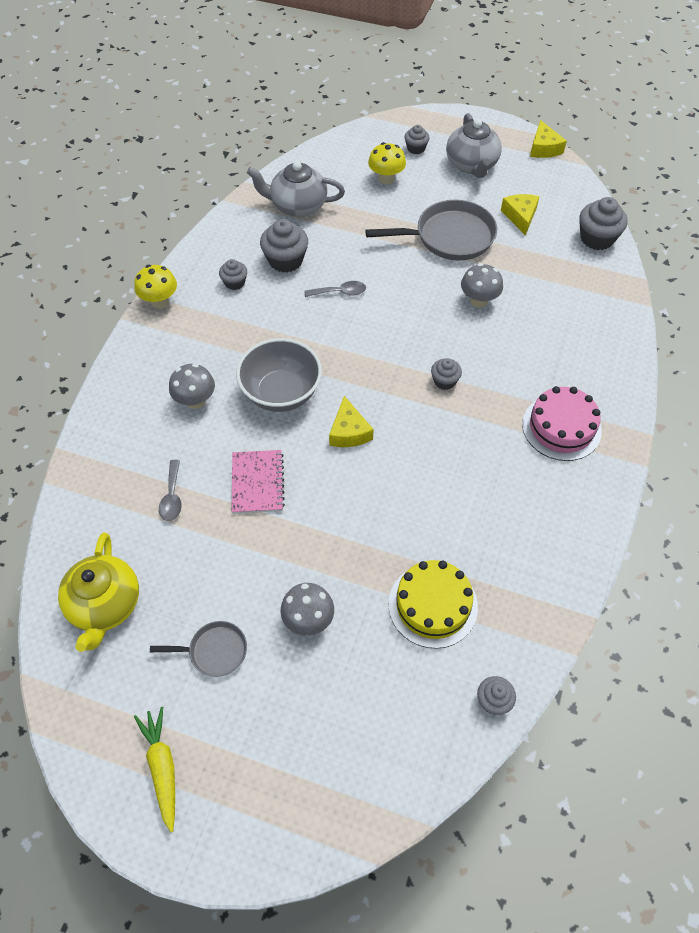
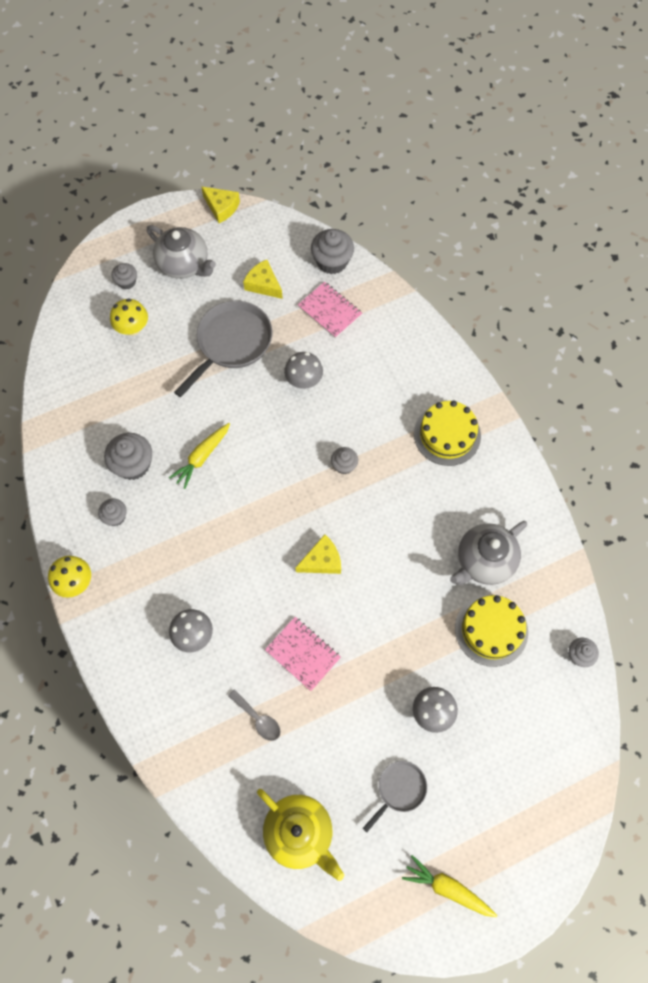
camera: 45 degrees left, 10 degrees up
(281, 393) = (247, 574): grey bowl -> none
(297, 206) = (90, 409): grey teapot -> grey teapot (484, 561)
(340, 292) = (202, 457): grey spoon -> yellow carrot
(349, 432) = (322, 560): yellow cheese -> yellow cheese turned 60 degrees counterclockwise
(556, 269) = (329, 311): none -> pink notebook
(561, 427) = (447, 435): pink cake -> yellow cake

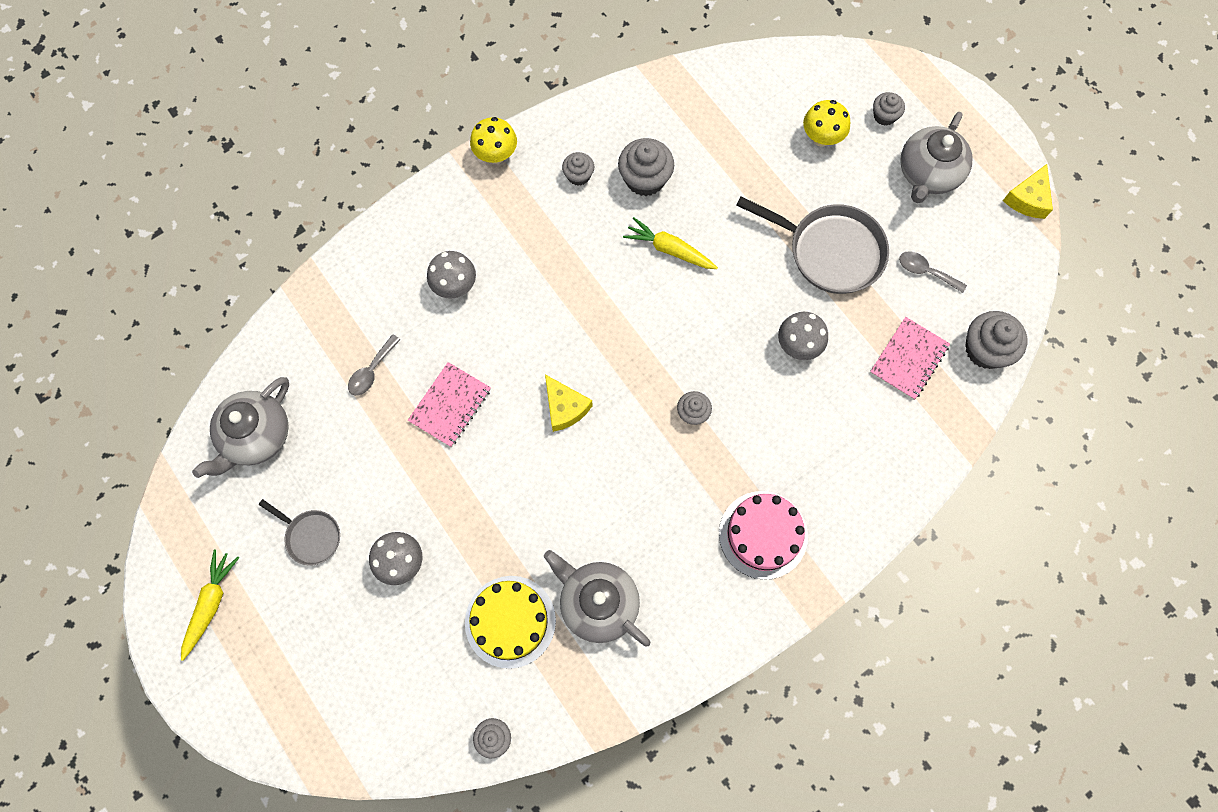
camera: 80 degrees right, 5 degrees up
(263, 284) = (925, 271): yellow cheese -> grey spoon
(299, 833) = (256, 436): yellow teapot -> grey teapot
(447, 435) = (763, 534): yellow cake -> pink cake

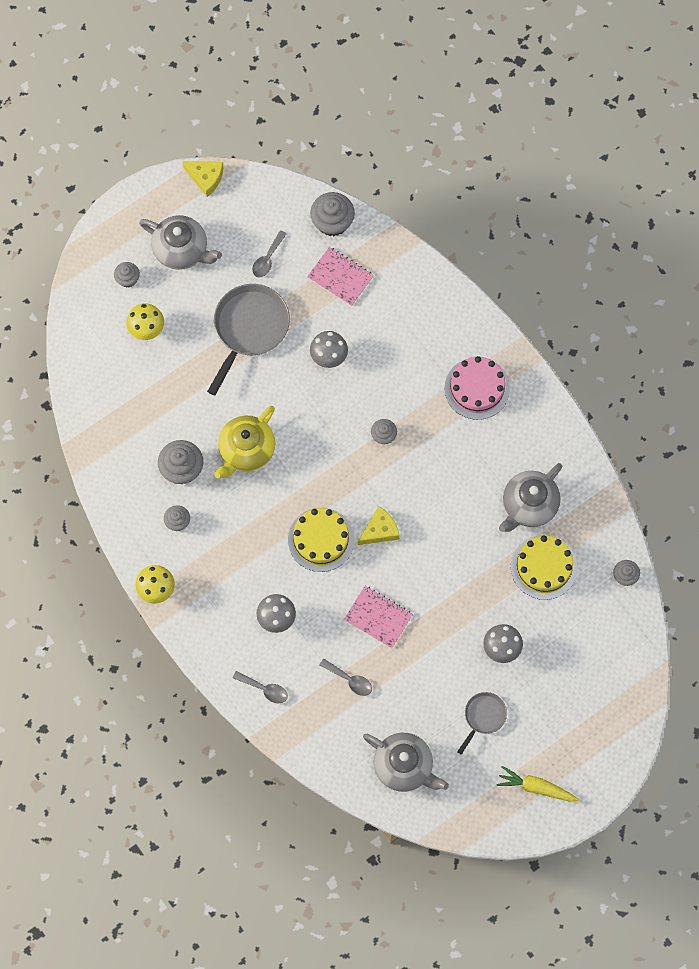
camera: 90 degrees left, 0 degrees up
(367, 273) = (264, 689): none -> grey spoon
(554, 336) = (321, 539): none -> yellow cake
(669, 249) = (246, 450): yellow carrot -> yellow teapot

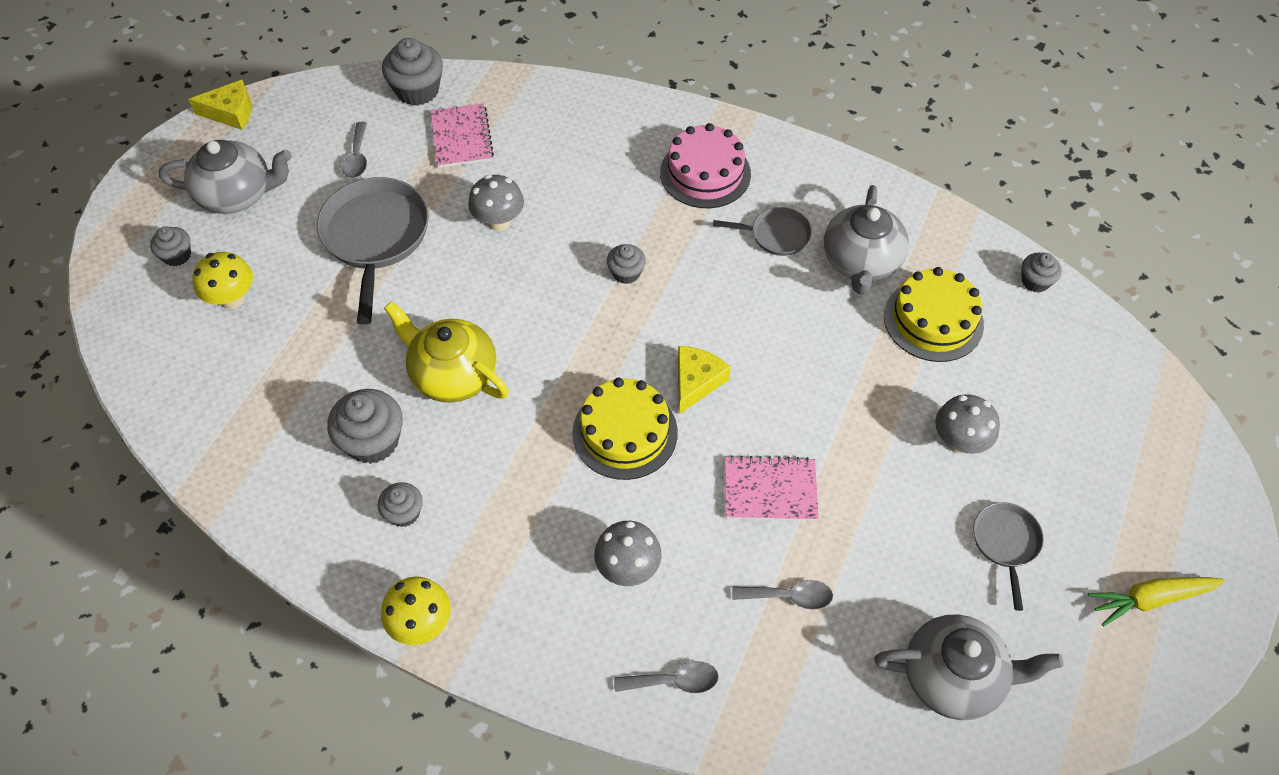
camera: 30 degrees left, 15 degrees down
(246, 450) = (453, 375): yellow teapot -> yellow teapot turned 120 degrees clockwise
(340, 277) = (461, 137): pink notebook -> pink notebook turned 75 degrees clockwise
(490, 458) = (775, 235): none -> grey pan

